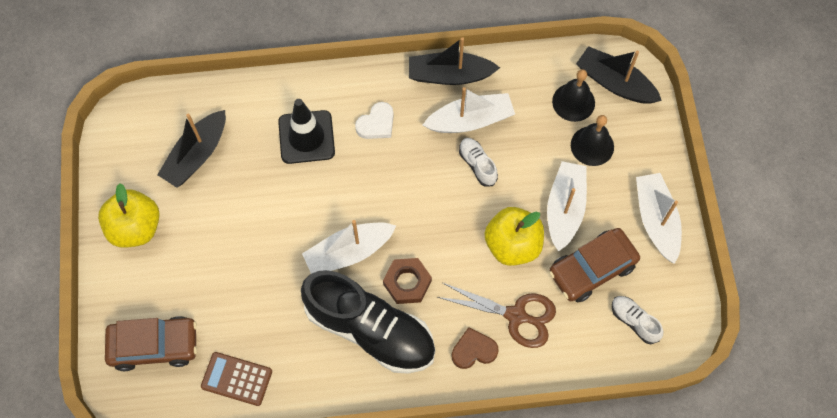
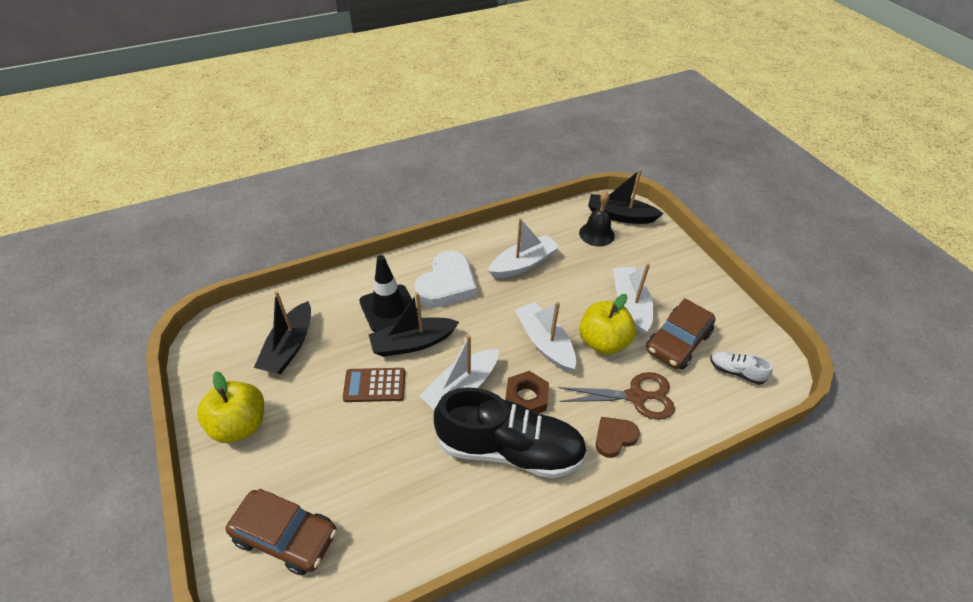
camera: 20 degrees left, 20 degrees down
(154, 345) = (286, 536): brown car -> brown car turned 45 degrees clockwise
(236, 379) = (388, 542): brown calculator -> brown calculator (374, 385)
(376, 124) = (446, 284): white heart -> white heart, size x1.81
(450, 75) = (492, 239): black boat -> black boat (413, 343)
(477, 165) = (544, 292): white shoe -> none
(592, 146) = (626, 258): black bell -> none
(656, 220) = (705, 294): white boat -> white boat (545, 343)

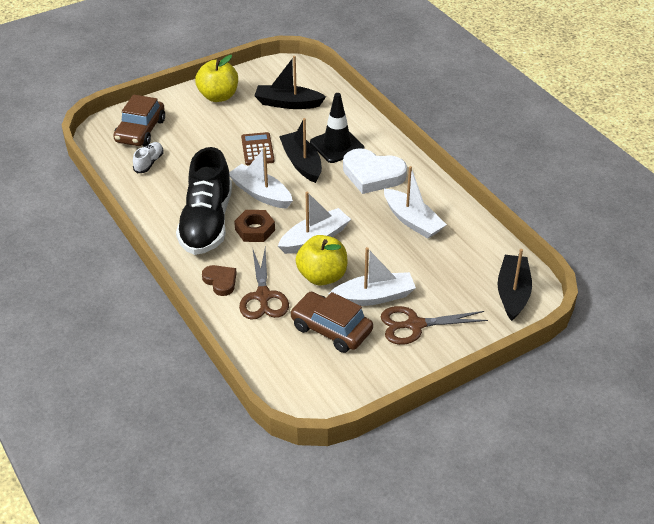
camera: 85 degrees right, 5 degrees down
(596, 234) = (474, 273): black bell -> none
(664, 281) = (415, 325): none -> brown scissors
(736, 372) = (300, 369): white shoe -> white shoe (149, 163)

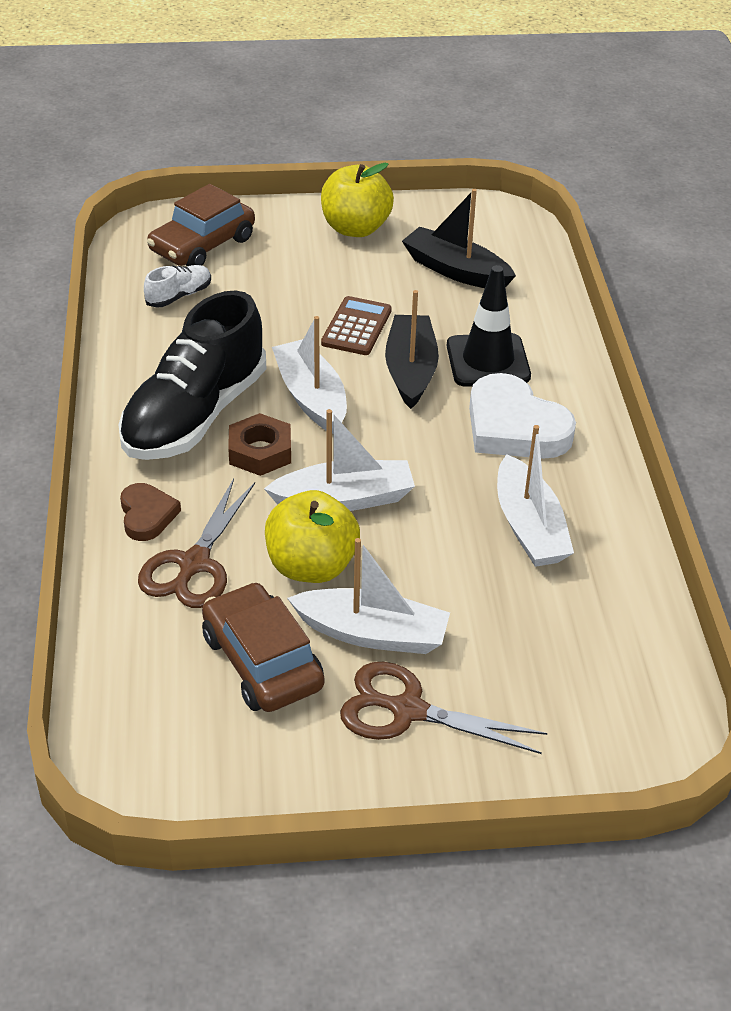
camera: 25 degrees right, 0 degrees up
(513, 293) = (624, 721): black boat -> none

